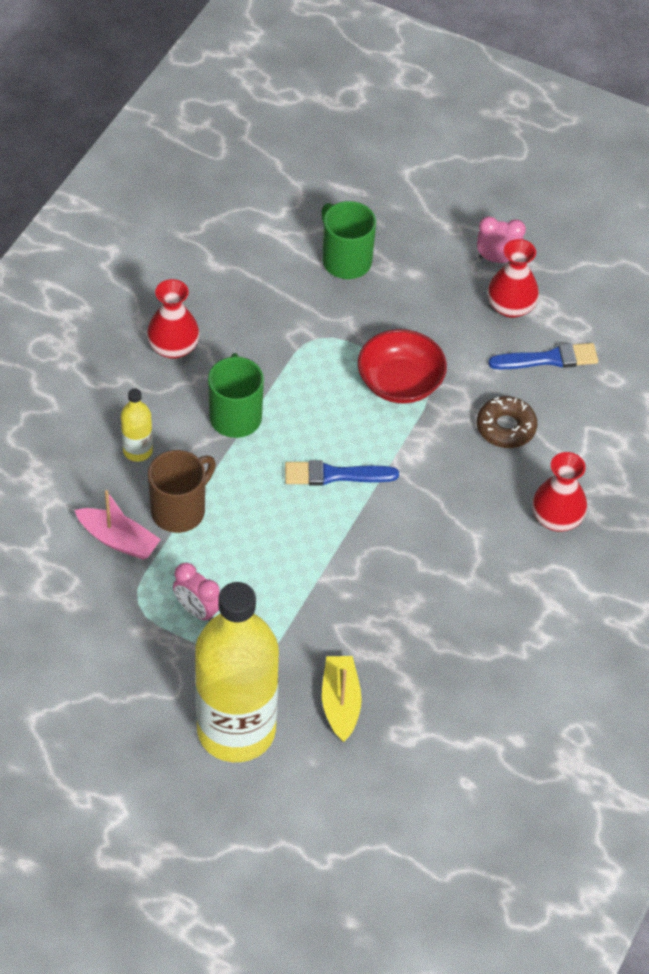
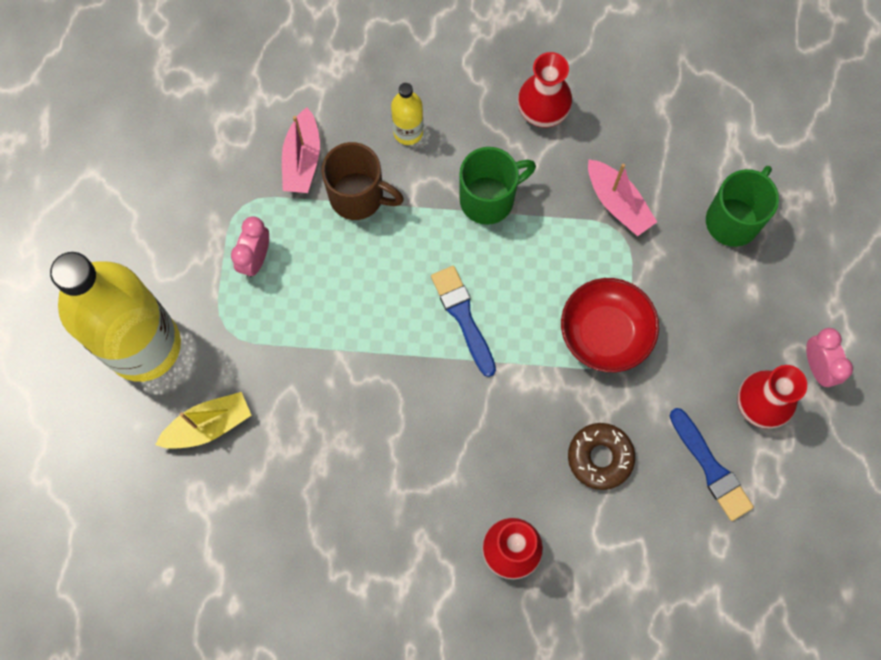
camera: 70 degrees right, 20 degrees up
(289, 329) = (618, 203): none -> pink boat

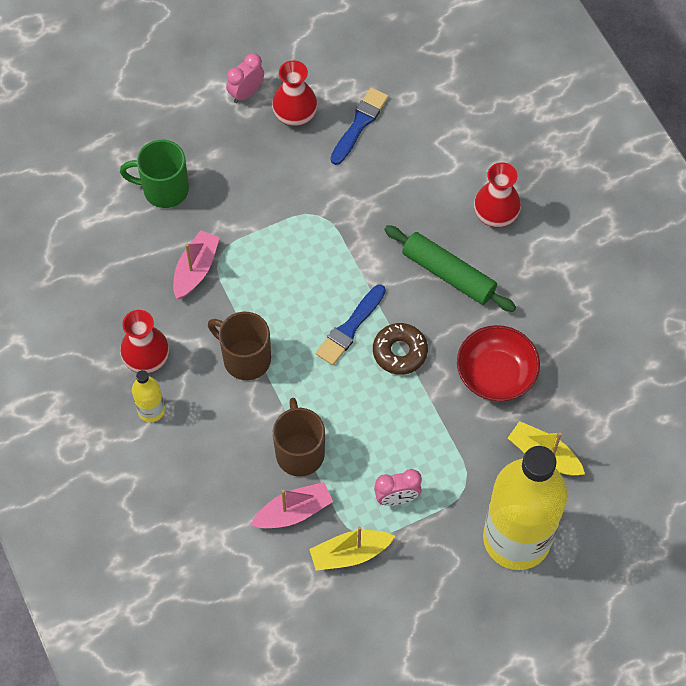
camera: 120 degrees left, 10 degrees down
(230, 186) = (350, 554): none -> yellow boat
(408, 132) = (223, 446): yellow bottle -> yellow bottle (151, 410)
(467, 453) = (448, 274): none -> green rolling pin
(489, 199) = (245, 358): green mug -> brown mug
(600, 457) = (396, 192): brown donut -> brown donut (400, 352)
(605, 333) = (303, 230): red bowl -> red bowl (496, 374)

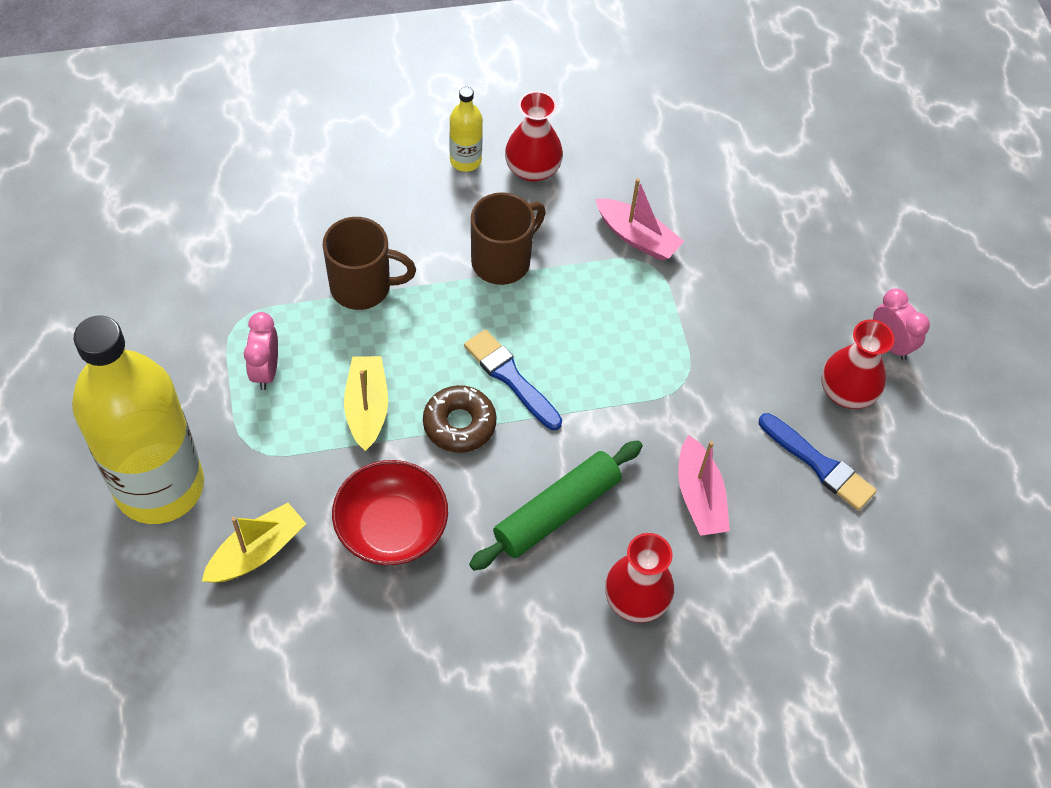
camera: 100 degrees right, 5 degrees down
(164, 189) = (758, 228): green mug -> none
(293, 512) = (291, 264): pink boat -> pink boat (699, 496)
(350, 554) = (218, 306): yellow boat -> yellow boat (367, 408)

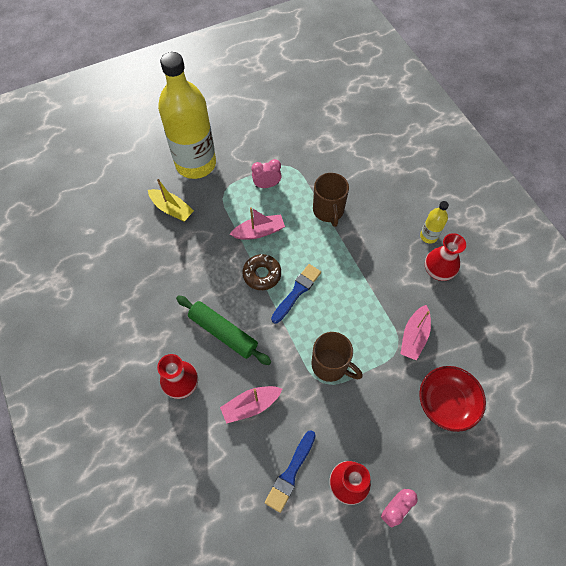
camera: 80 degrees right, 5 degrees up
(367, 408) = (259, 231): yellow boat -> pink boat
(391, 527) = (196, 259): red bowl -> red bowl (446, 402)
(502, 260) = (369, 270): brown mug -> brown mug (330, 365)

